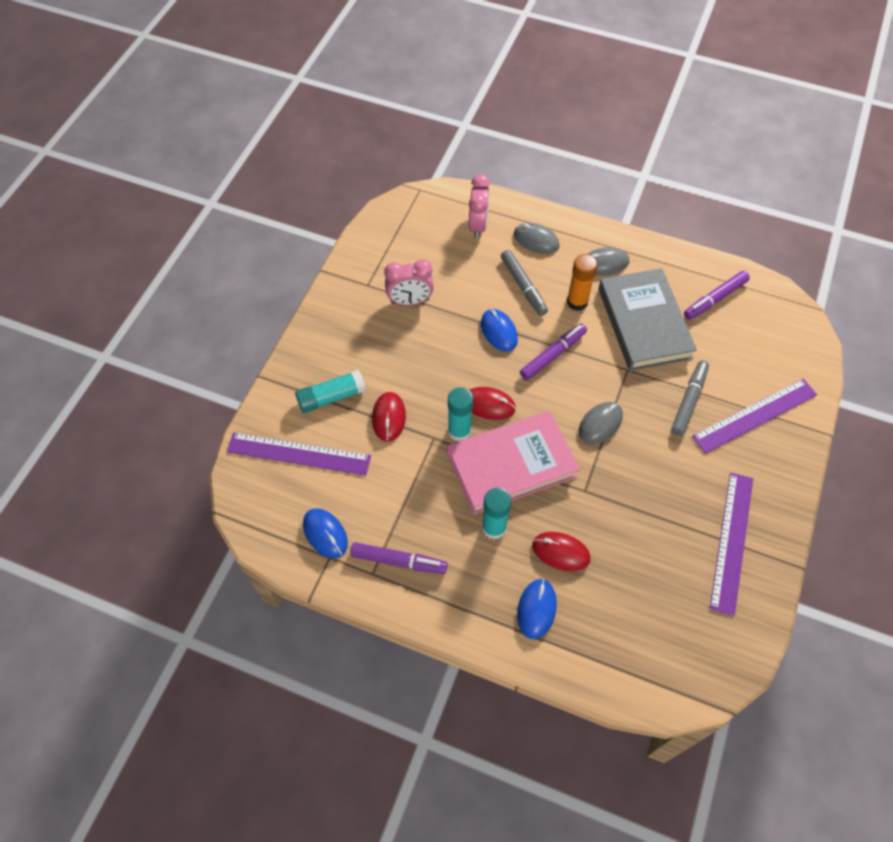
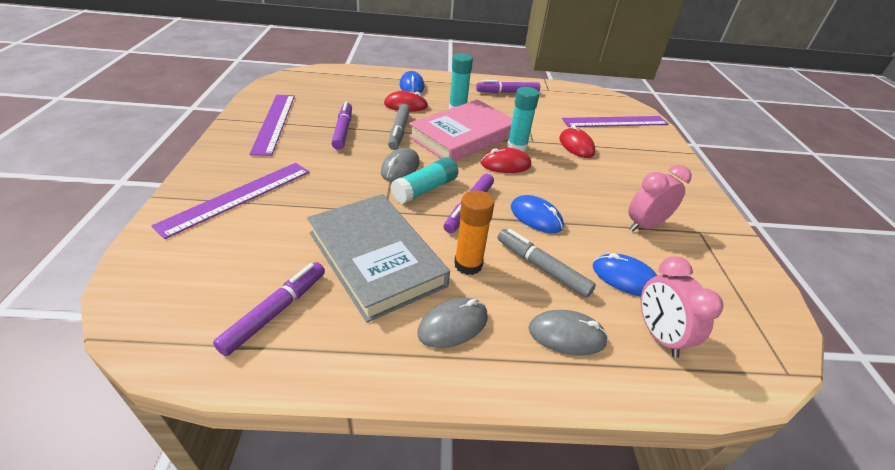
camera: 155 degrees right, 20 degrees down
(325, 534) = (560, 96): blue mouse -> blue mouse (625, 278)
(331, 397) = (629, 150): turquoise glue stick -> turquoise glue stick (425, 189)
(651, 506) = (343, 130): none -> purple marker
(689, 401) = (313, 196): grey marker -> grey marker (399, 131)

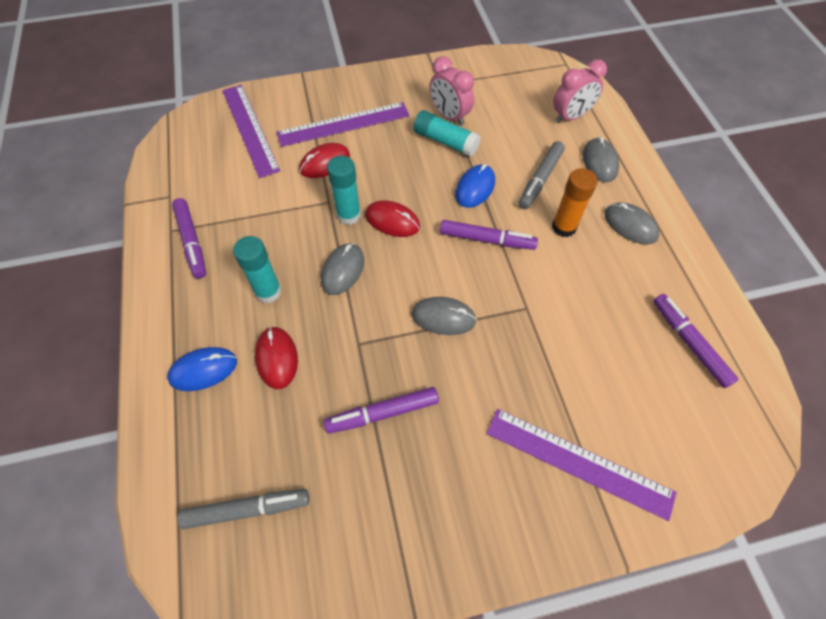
camera: 100 degrees left, 20 degrees up
(274, 123) = (396, 520): purple ruler -> purple ruler (343, 124)
(276, 312) = (689, 343): purple marker -> purple marker turned 45 degrees clockwise
(376, 258) = (594, 294): grey book -> none
(399, 131) = (359, 344): grey marker -> grey marker (247, 510)
(425, 189) = (473, 283): turquoise glue stick -> turquoise glue stick (445, 141)
(463, 136) = (343, 270): pink book -> grey mouse
(505, 164) = (392, 221): red mouse -> red mouse turned 45 degrees counterclockwise
(625, 278) = (523, 131): blue mouse -> none

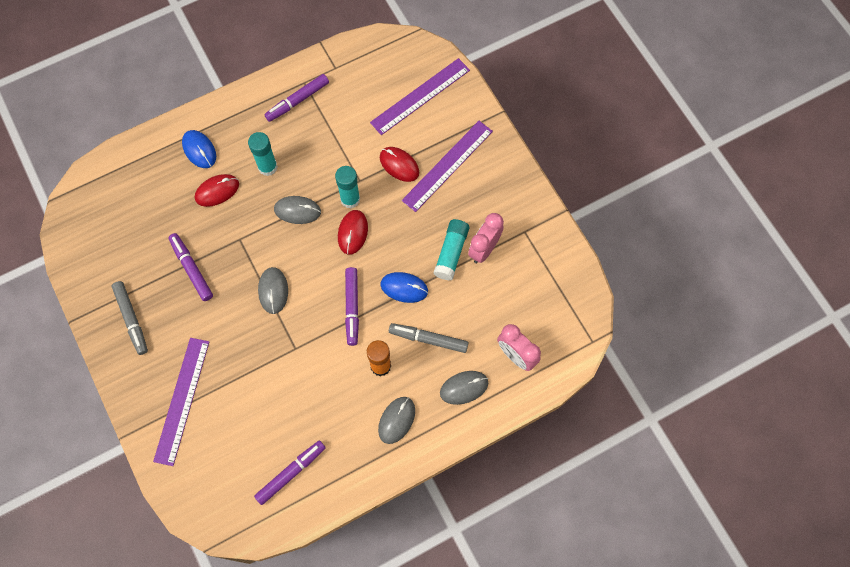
camera: 75 degrees right, 10 degrees up
(247, 510) = (116, 210): grey marker -> grey marker (131, 319)
(343, 124) = (447, 165): purple ruler -> purple ruler turned 75 degrees clockwise

